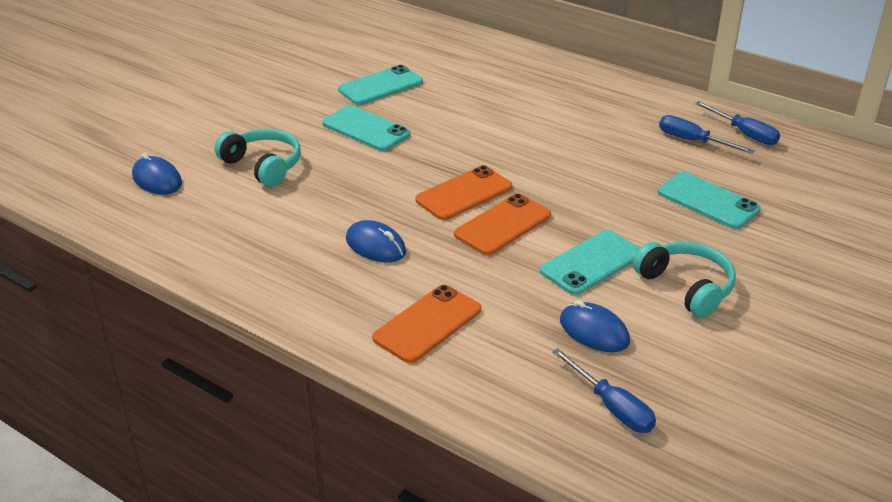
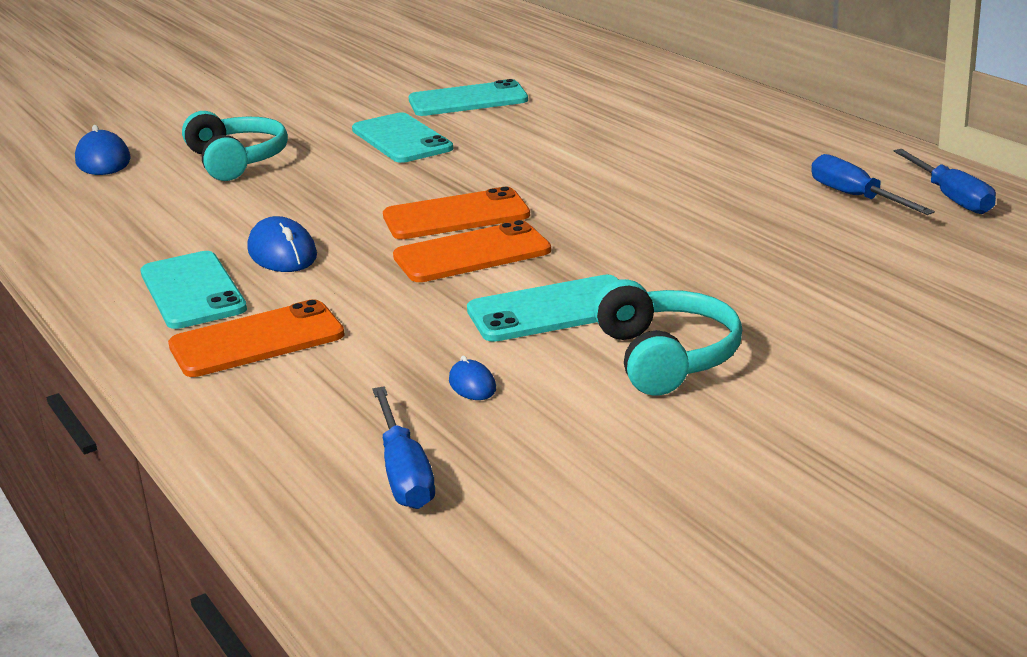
camera: 25 degrees right, 10 degrees down
(594, 331) = (472, 385): blue mouse -> blue mouse, size x0.55
(708, 201) = (807, 266): turquoise phone -> turquoise phone (192, 291)

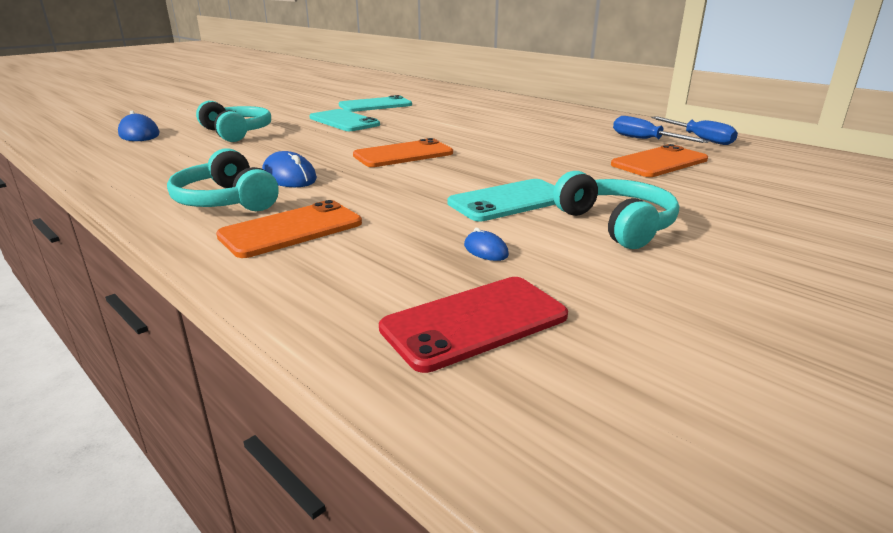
camera: 15 degrees left, 0 degrees up
(192, 291) = (226, 201): turquoise phone -> turquoise headphones
(404, 473) = (474, 322): blue screwdriver -> red phone
(472, 254) = (428, 173): orange phone -> orange phone (659, 162)

